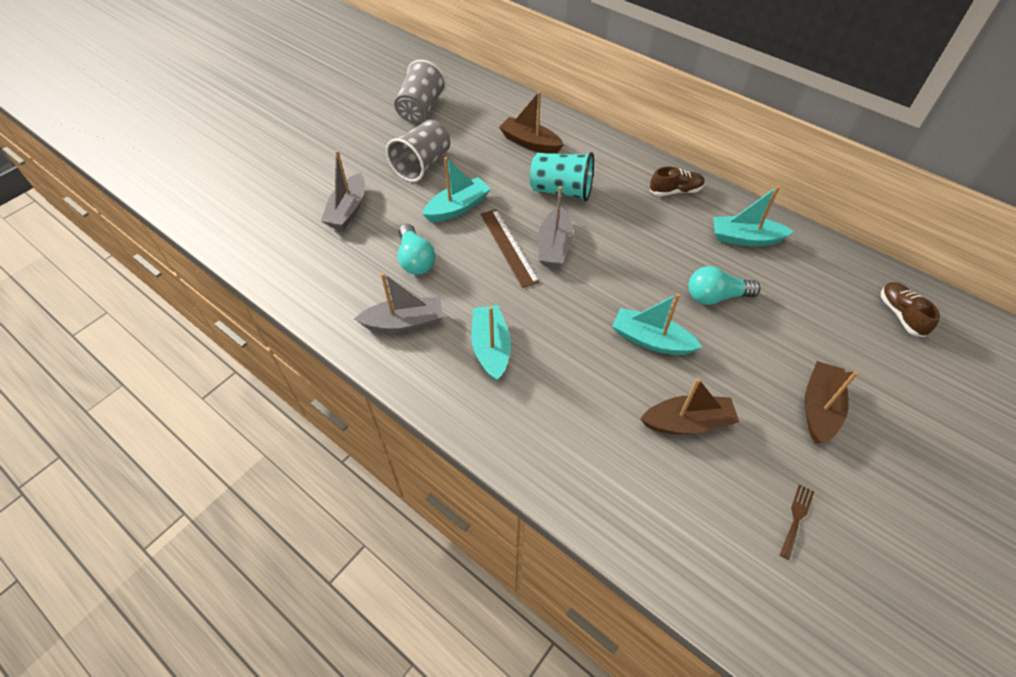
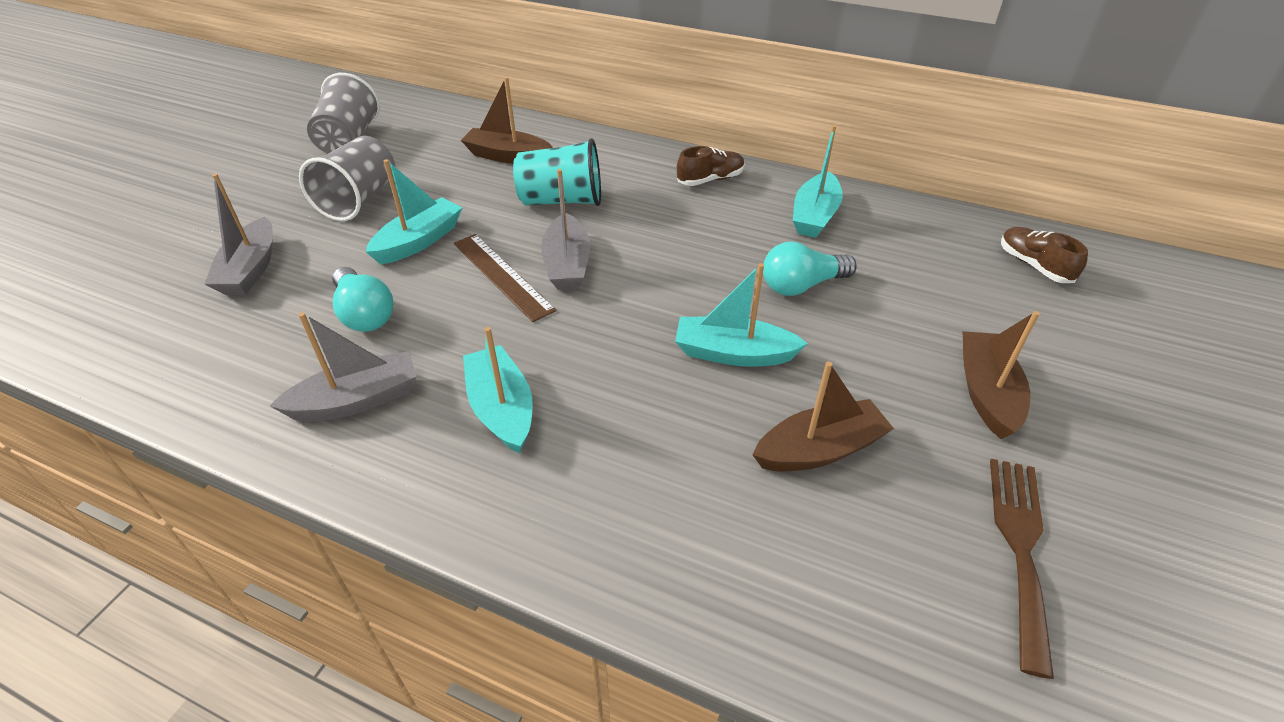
camera: 15 degrees left, 10 degrees down
(745, 238) = (814, 216): turquoise boat -> turquoise boat turned 60 degrees counterclockwise
(796, 518) = (1020, 547): brown fork -> brown fork, size x1.89

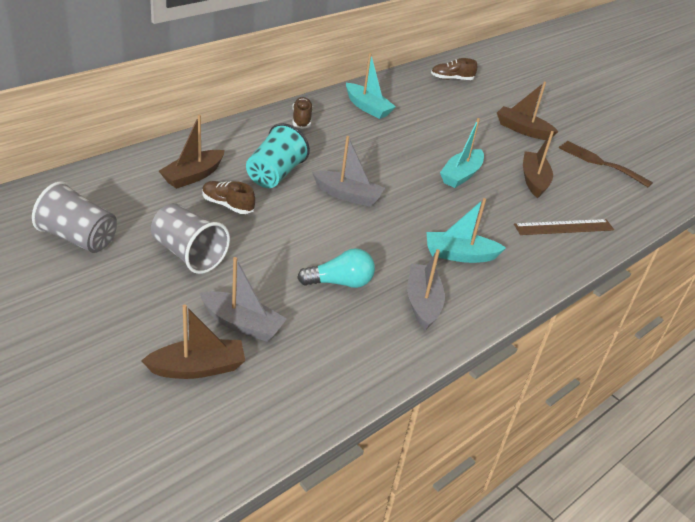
camera: 70 degrees left, 5 degrees down
(167, 266) = (198, 368): none -> brown boat
(419, 241) = (273, 241): turquoise boat -> none
(469, 192) = (227, 205): none -> brown shoe
(502, 276) = (340, 221): brown ruler -> brown ruler (564, 227)
(801, 285) = (423, 137): turquoise light bulb -> none

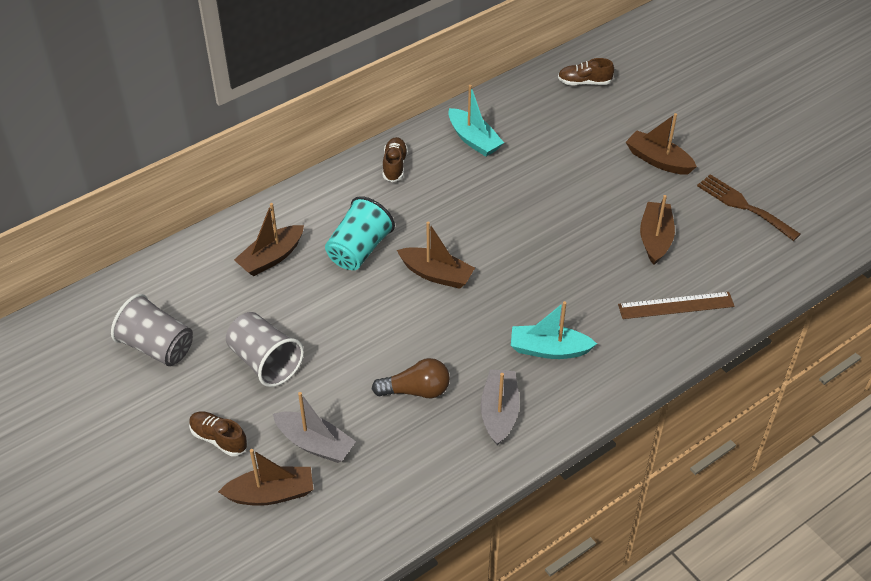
camera: 10 degrees right, 10 degrees up
(227, 205) = (306, 295): brown shoe -> brown shoe (219, 438)
(340, 282) = (416, 390): turquoise light bulb -> brown light bulb
(348, 195) = (436, 274): grey boat -> brown boat
(461, 175) = (569, 237): turquoise boat -> none

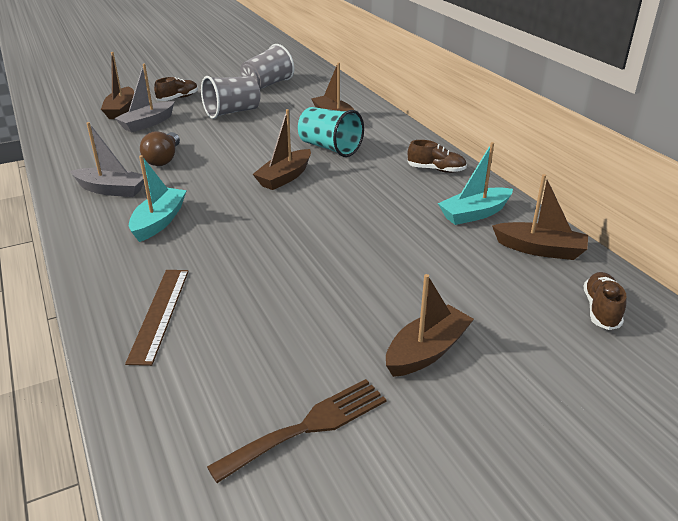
camera: 100 degrees right, 15 degrees down
(655, 239) = (275, 318): brown boat -> brown boat (540, 249)

